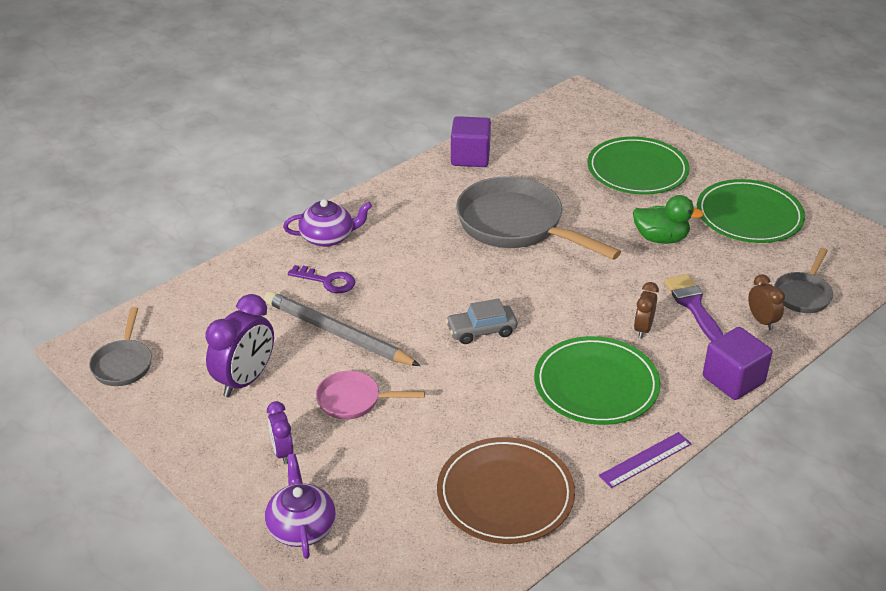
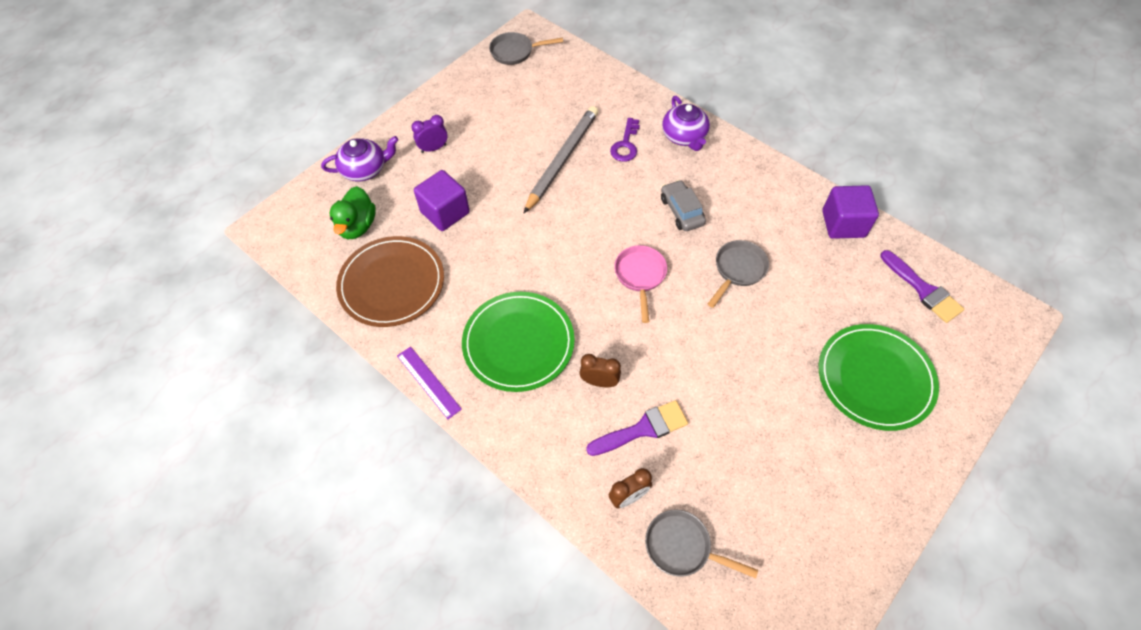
camera: 85 degrees right, 20 degrees up
(245, 380) = (504, 116): purple clock -> none
(354, 400) = (487, 180): pink pan -> pink pan (640, 276)
(481, 330) = (579, 254): grey car -> grey car (681, 211)
(516, 226) = (738, 270): grey pan -> grey pan, size x0.50
(549, 130) = (923, 290): none -> purple brush
(661, 238) = (750, 400): green duck -> green duck (357, 226)
(733, 380) = (535, 461): purple cube -> purple cube (445, 212)
(749, 215) = (820, 498): green plate -> none

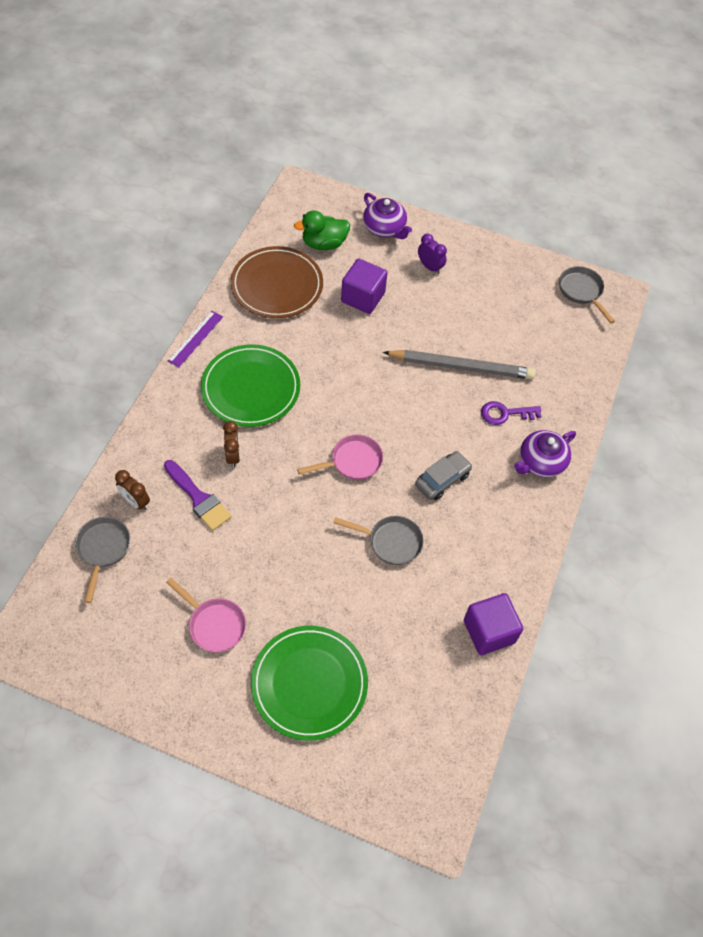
camera: 65 degrees right, 0 degrees up
(798, 449) = (214, 624): none -> pink pan
(923, 290) = (433, 721): purple brush -> none

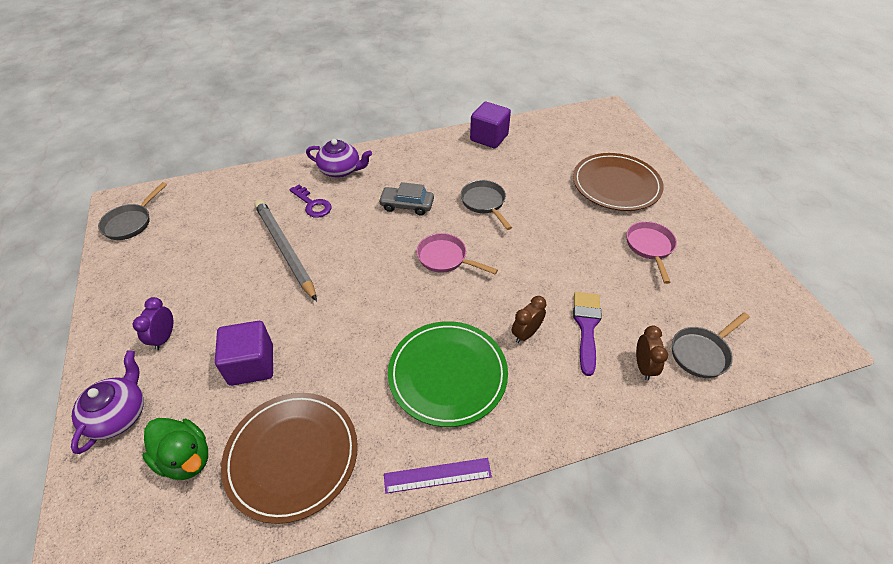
camera: 125 degrees left, 10 degrees down
(309, 683) = (616, 185): green plate -> brown plate

